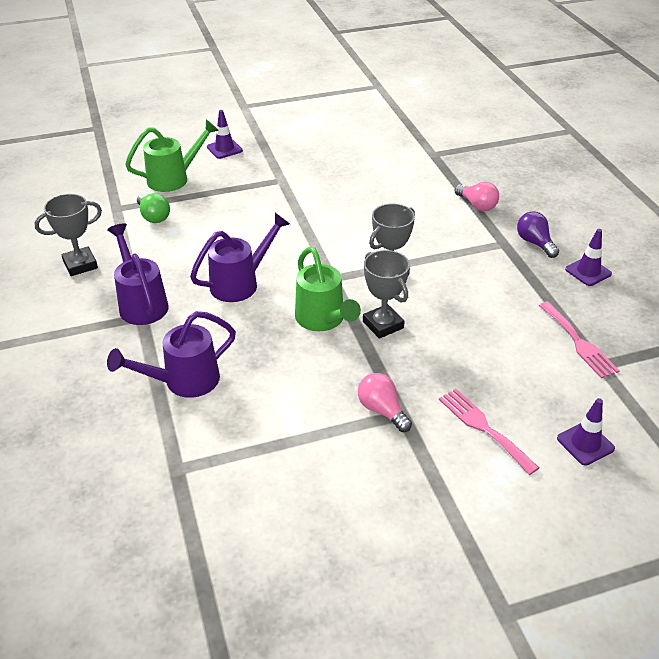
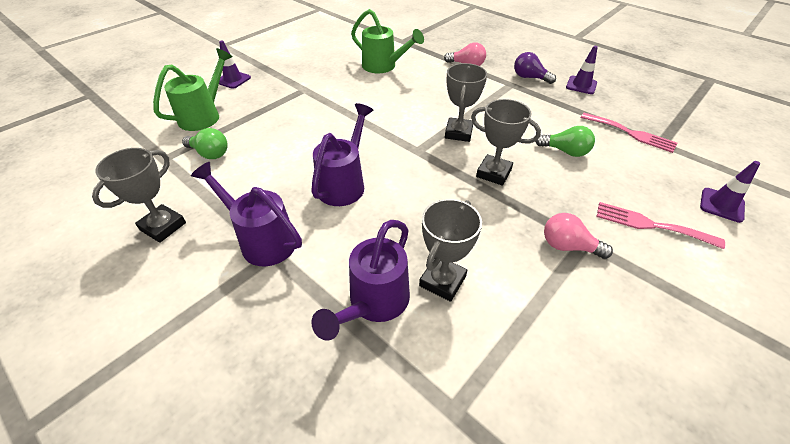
camera: 30 degrees left, 5 degrees up
(248, 389) = (442, 281): none -> grey trophy
(323, 320) = (444, 188): green watering can -> green watering can (383, 66)
(480, 332) = (565, 151): none -> green light bulb

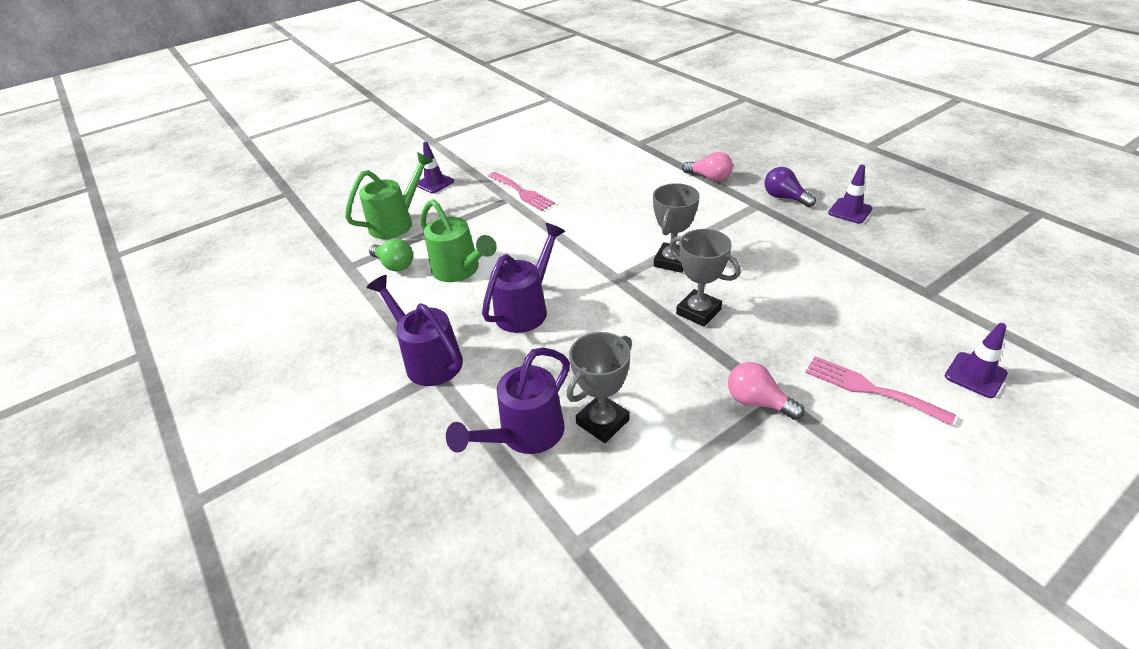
camera: 15 degrees right, 5 degrees down
(163, 226) = (336, 336): grey trophy -> none
(383, 66) = (606, 175): green watering can -> green watering can (460, 270)
(565, 151) = (796, 293): green light bulb -> none
(631, 133) = (892, 277): pink fork -> pink fork (522, 192)

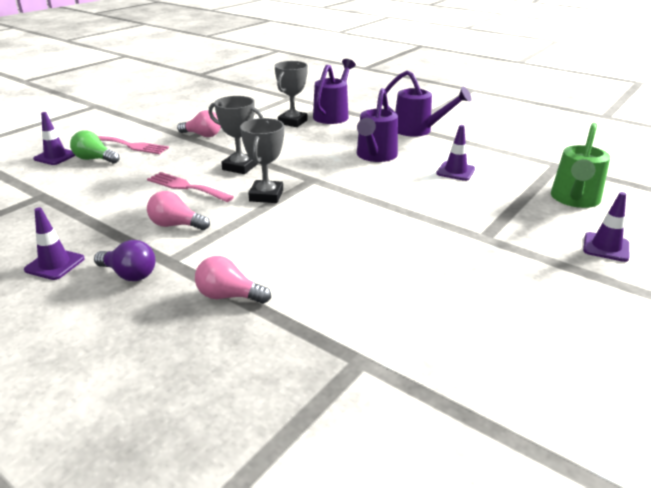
camera: 160 degrees right, 10 degrees down
(394, 265) = (518, 169): green light bulb -> green light bulb (94, 159)
(460, 270) = (455, 171): green watering can -> purple traffic cone
(522, 192) = (475, 246): pink fork -> pink fork (186, 187)
(759, 236) = (176, 225): none -> pink light bulb

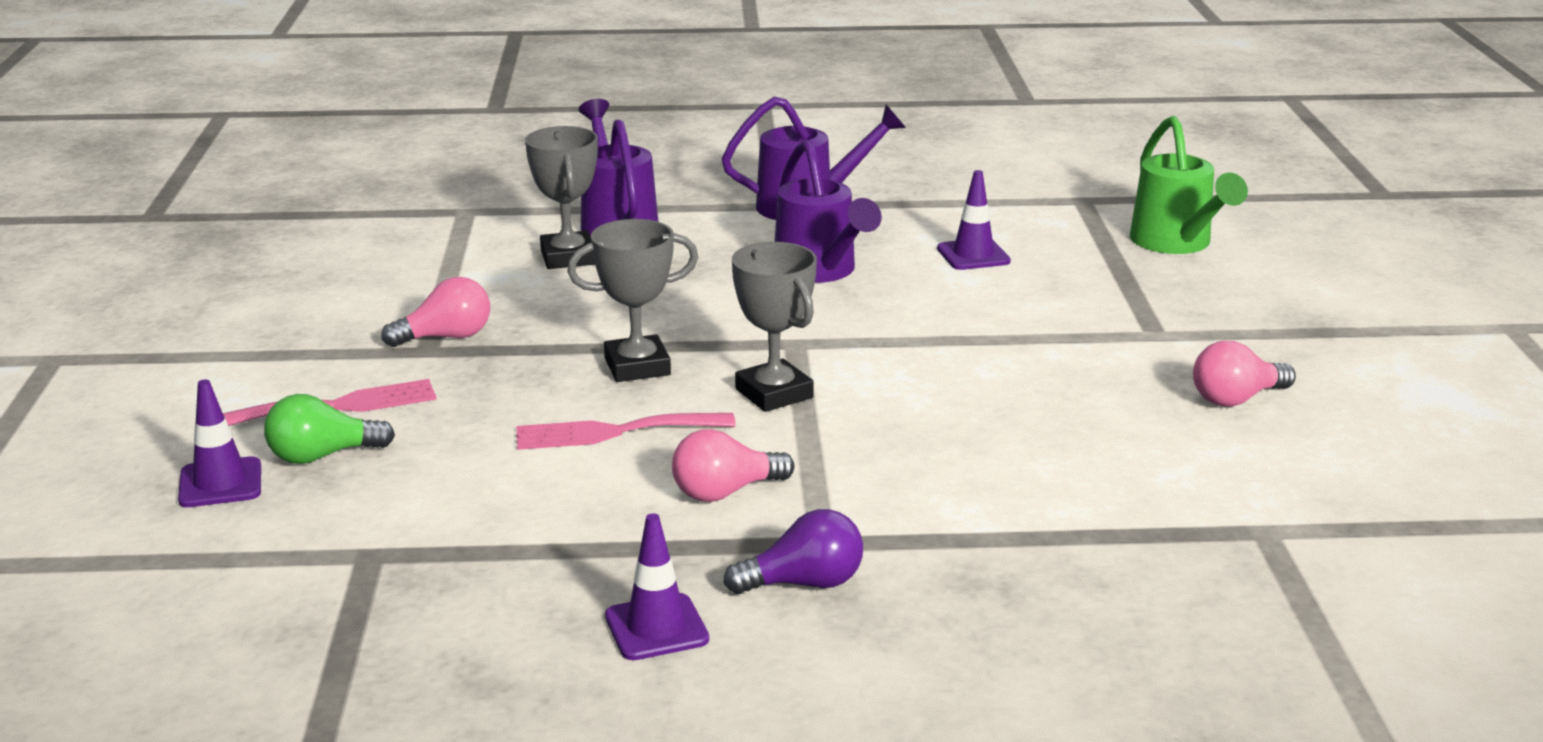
camera: 40 degrees left, 5 degrees down
(229, 296) = (994, 541): pink light bulb -> pink light bulb (1236, 399)
(606, 247) = (1294, 292): purple traffic cone -> none

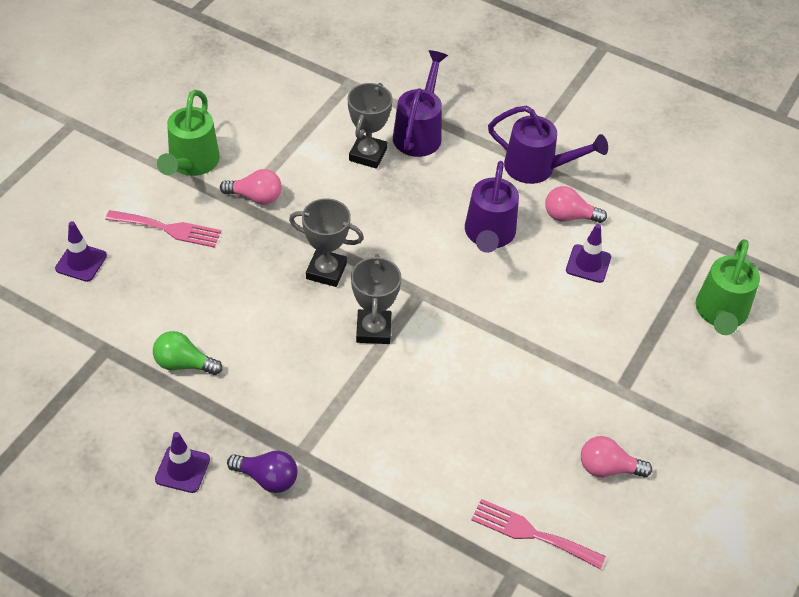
camera: 30 degrees right, 25 degrees up
(305, 338) = (191, 163): none -> green watering can
(322, 456) = (135, 265): green light bulb -> green light bulb (183, 364)
(614, 432) = (274, 319): pink fork -> pink fork (531, 533)
(725, 492) = (287, 393): pink light bulb -> pink light bulb (569, 216)

